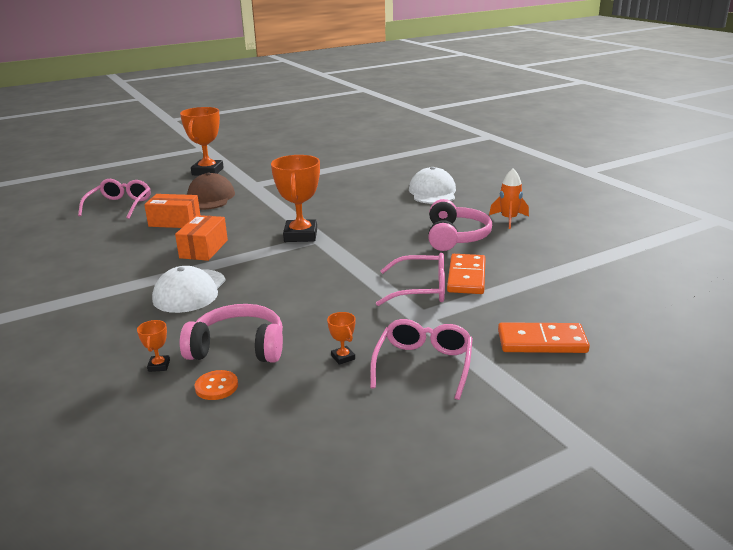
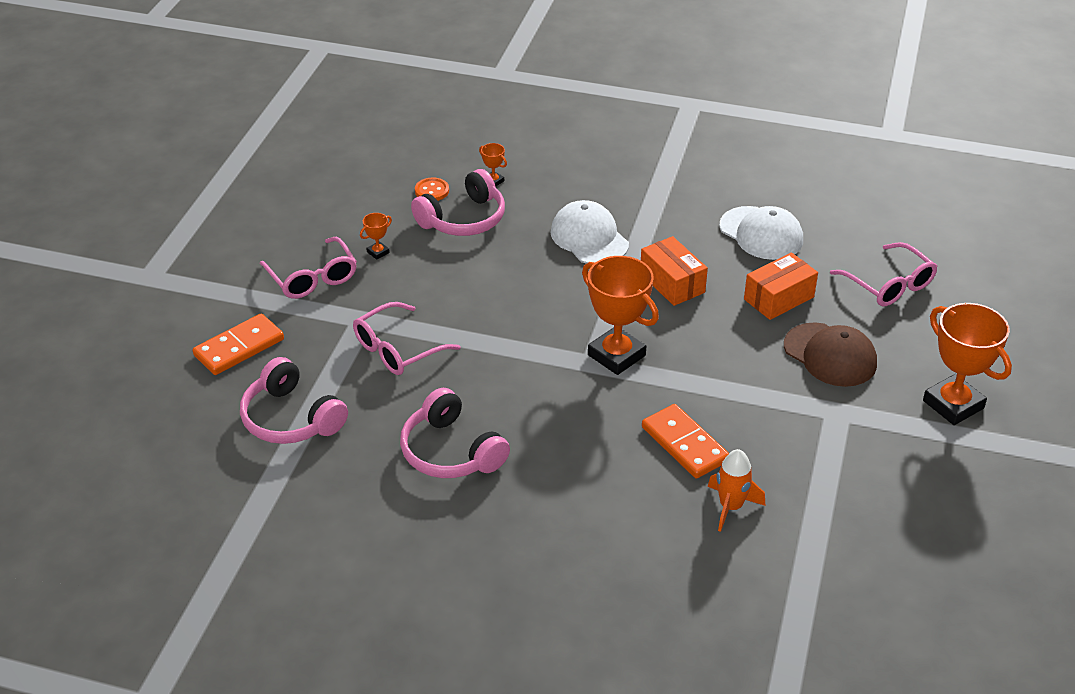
camera: 135 degrees right, 15 degrees up
(343, 357) = (378, 252): orange trophy -> orange trophy turned 60 degrees counterclockwise
(432, 192) = (592, 542): white cap -> white cap (761, 233)
(466, 277) = (373, 391): orange domino -> orange domino (684, 444)
(509, 219) = (424, 529): orange rocket -> orange rocket (731, 507)
(540, 285) = (291, 419): none -> pink headphones

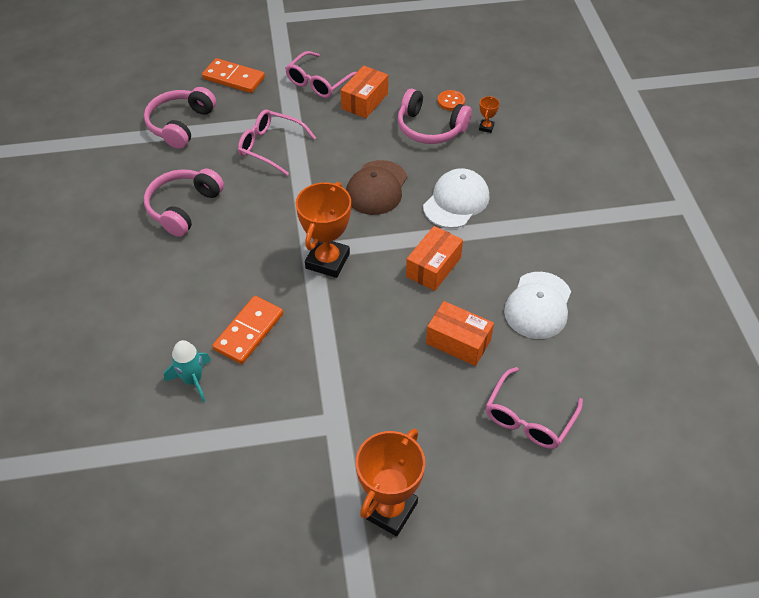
camera: 65 degrees right, 10 degrees up
(378, 252) = (364, 101): orange trophy -> orange box
(731, 507) = (193, 380): orange rocket -> turquoise rocket
(830, 355) = (405, 398): brown cap -> brown cap (376, 188)

